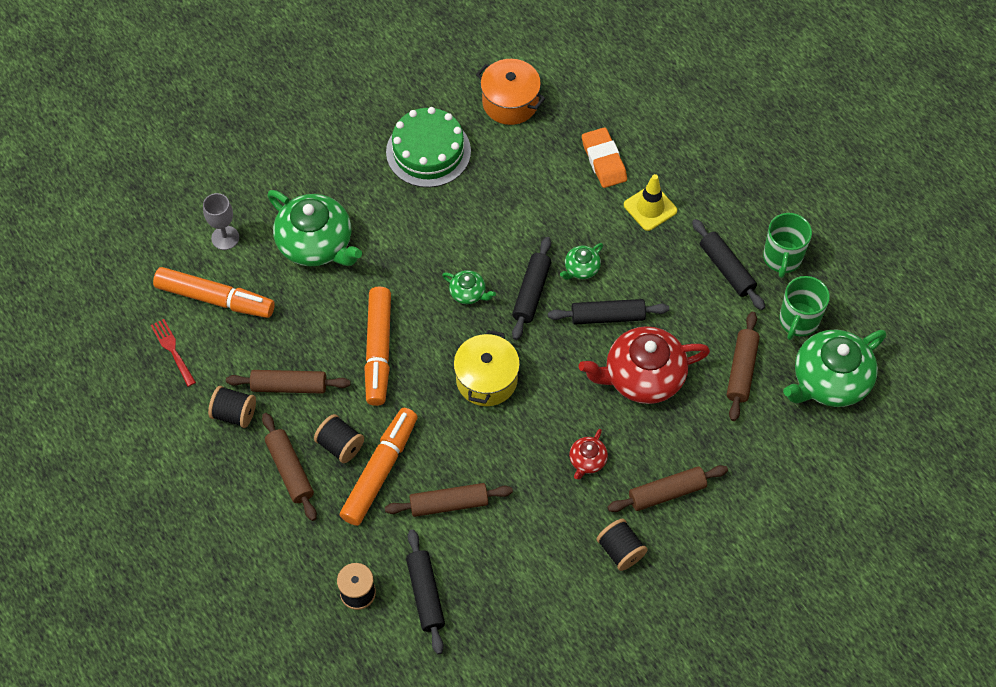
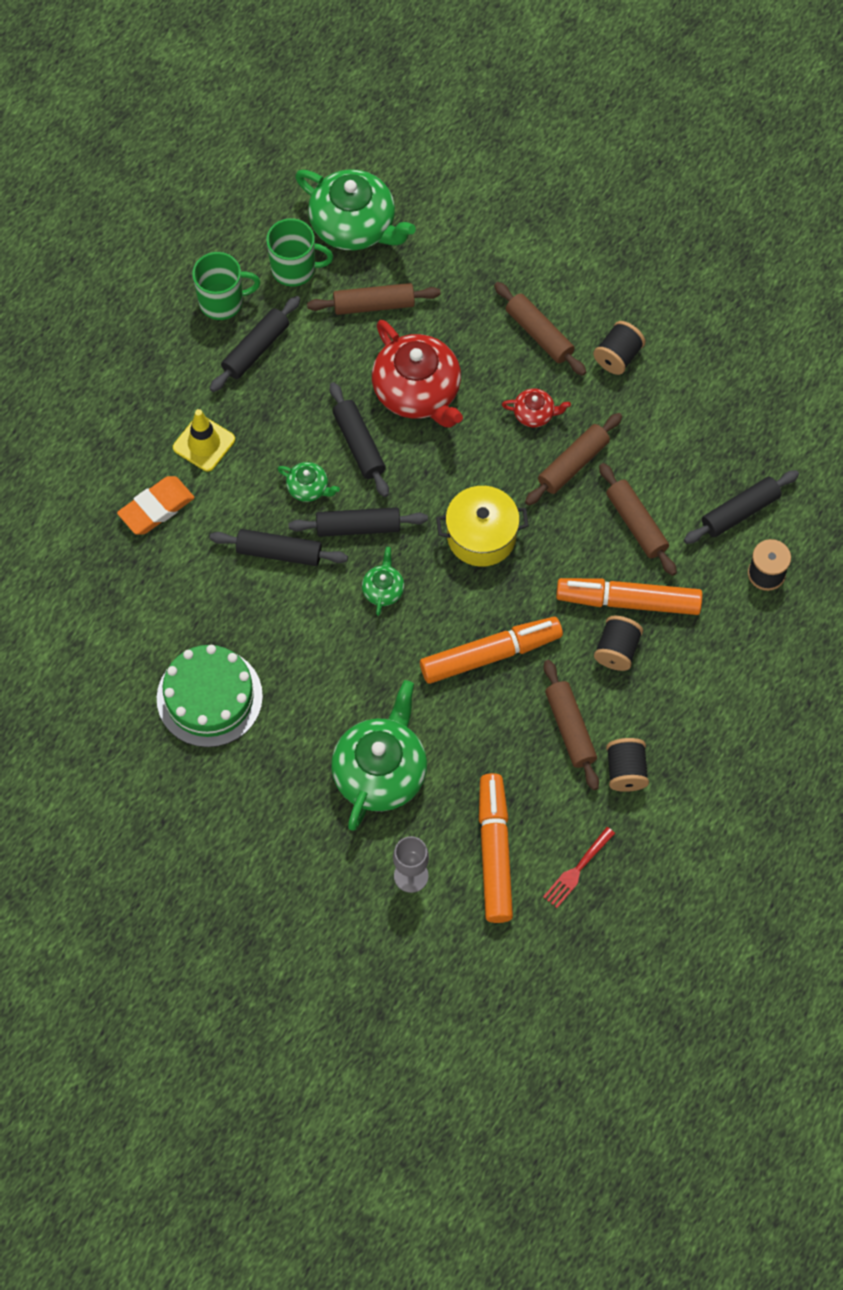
camera: 110 degrees left, 5 degrees up
(290, 470) = (665, 688): brown rolling pin -> brown rolling pin (573, 464)
(510, 102) = (107, 632): orange pot -> none
(531, 231) = (279, 552): none -> black rolling pin

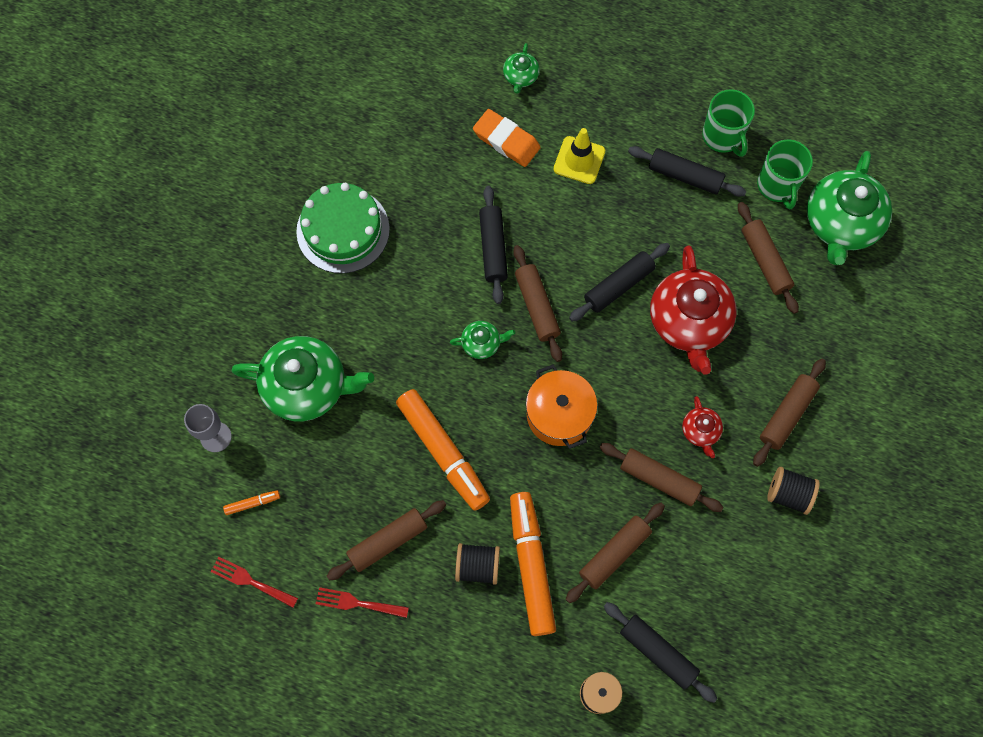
camera: 75 degrees right, 5 degrees up
(308, 488) = (562, 255): green teapot -> green teapot (520, 76)
(358, 527) = (537, 306): black rolling pin -> brown rolling pin
(417, 391) = (689, 322): red teapot -> red teapot turned 45 degrees counterclockwise
(481, 536) = (559, 414): yellow pot -> orange pot
(494, 852) = (252, 503): orange marker -> orange marker, size x0.41
(625, 771) = (357, 603): black spool -> red fork

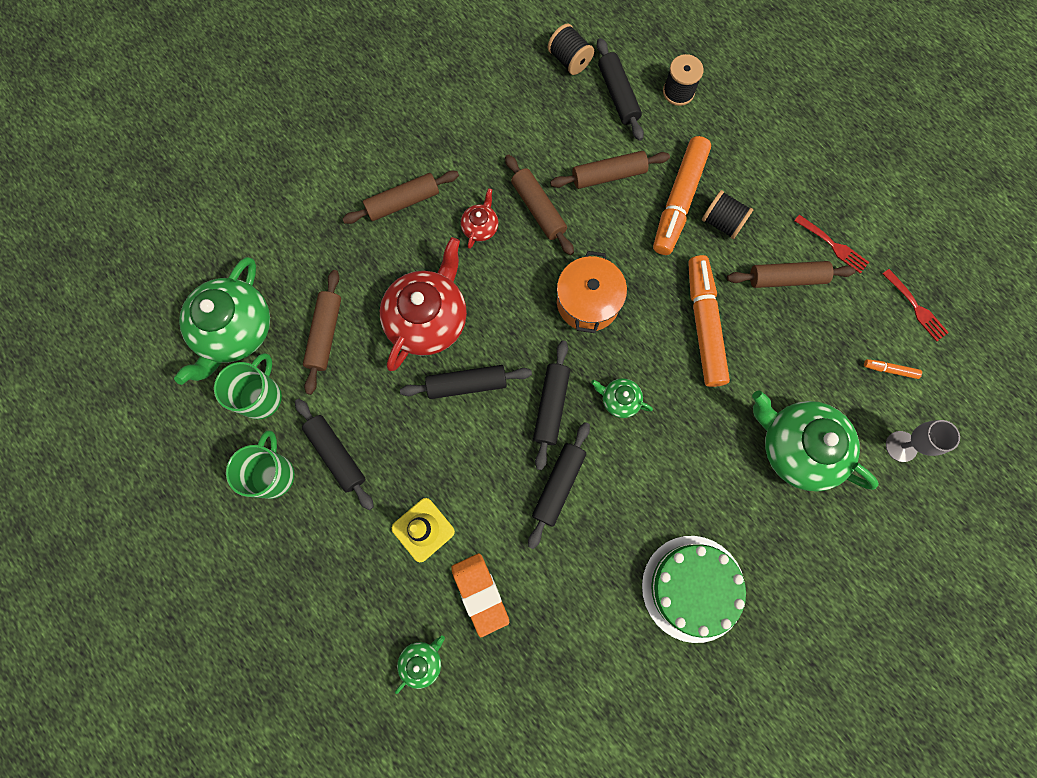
camera: 150 degrees left, 5 degrees up
(537, 306) = (551, 406): brown rolling pin -> black rolling pin
(788, 494) = (445, 146): black spool -> black spool (569, 60)
(841, 223) = (234, 330): green teapot -> green teapot turned 150 degrees clockwise

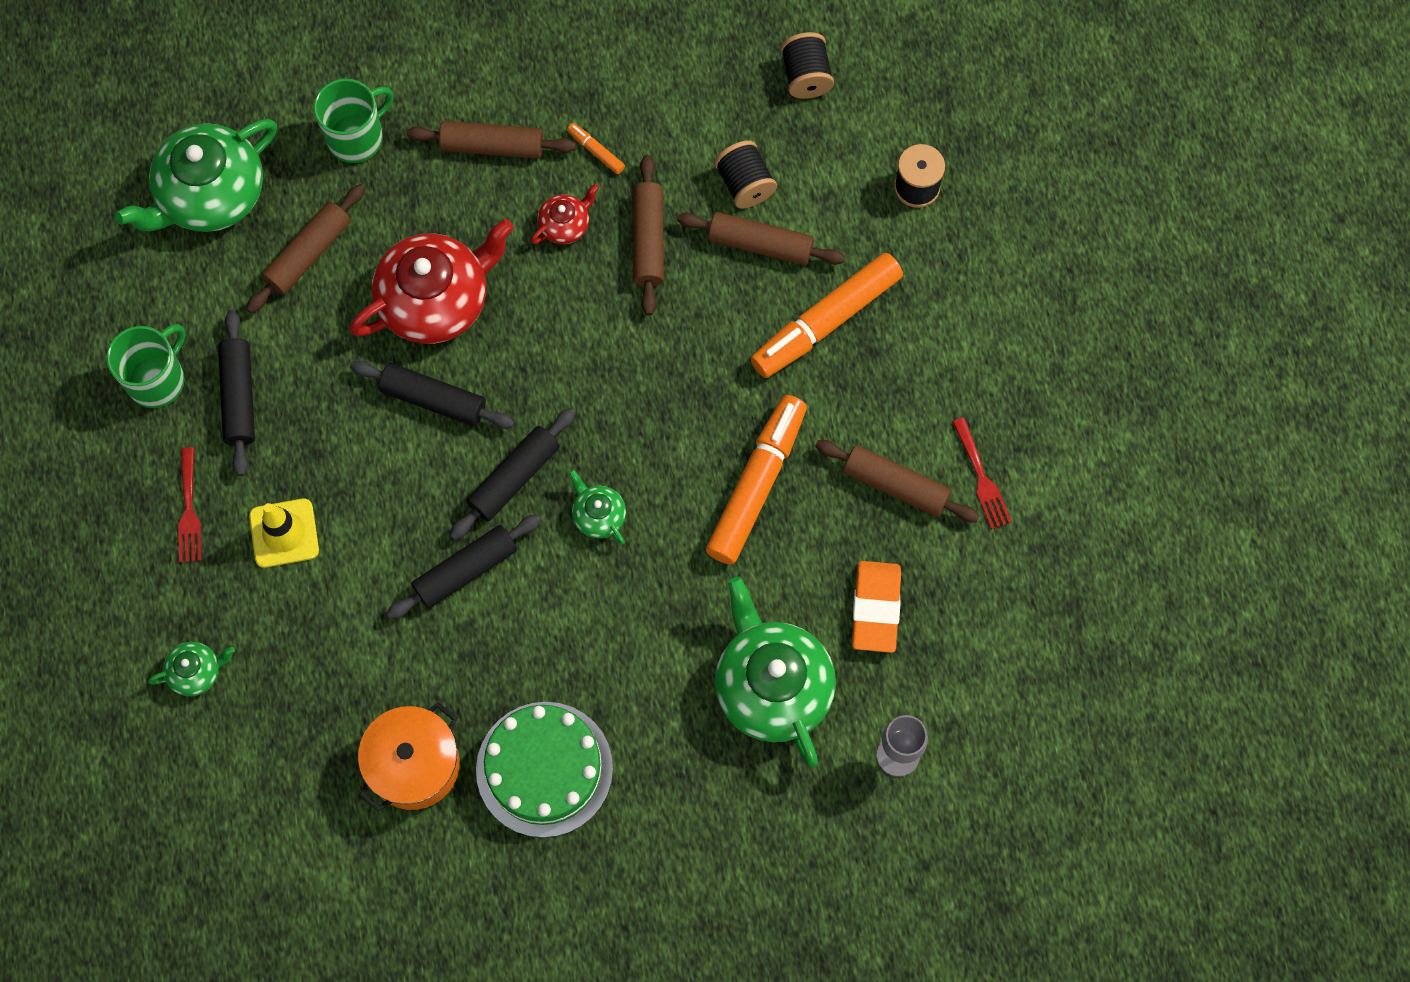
camera: 30 degrees right, 5 degrees down
(261, 396) = (195, 286): green mug -> green mug (357, 137)
(480, 593) = (303, 637): orange eraser -> orange eraser (875, 608)
(588, 302) = (635, 382): orange pot -> orange pot (414, 764)
(618, 95) = (838, 151): black rolling pin -> none
(722, 222) = (862, 376): black spool -> black spool (745, 184)
(890, 370) = (947, 661): orange marker -> orange marker (596, 151)
(916, 307) = (1033, 607): red fork -> red fork (189, 511)

